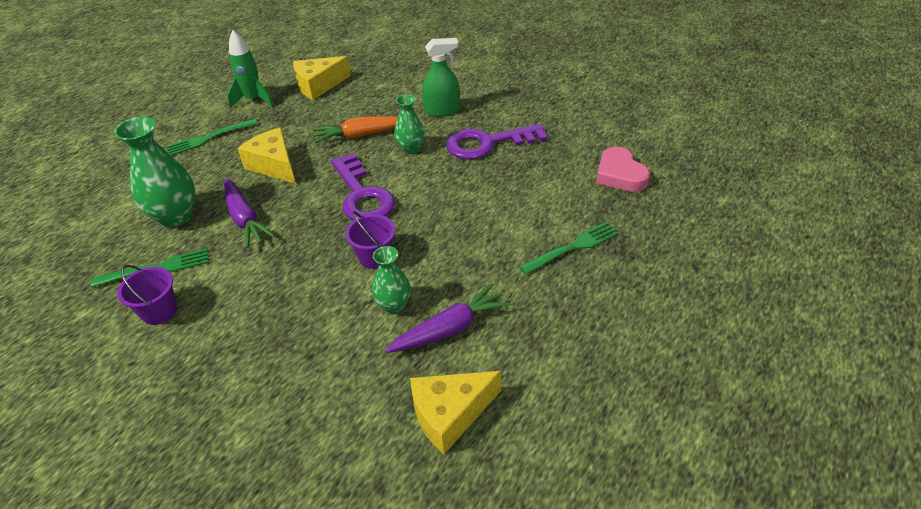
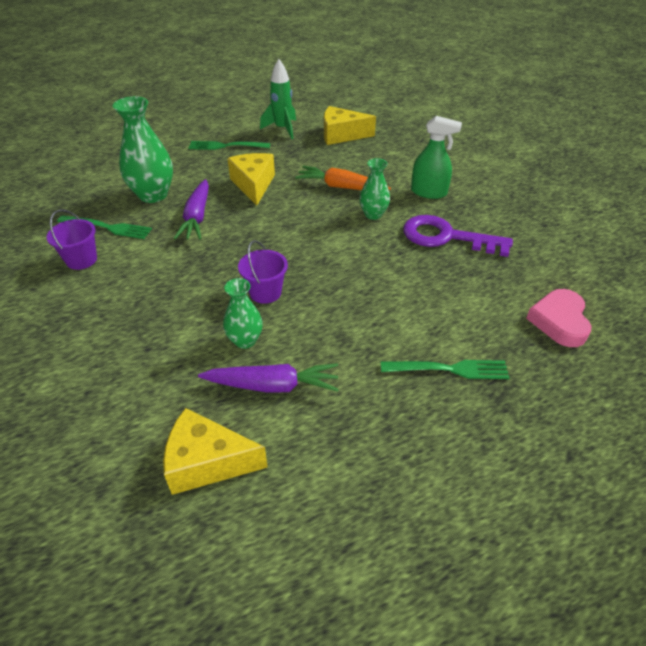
camera: 30 degrees right, 0 degrees up
(362, 195) = (299, 236): purple key -> none

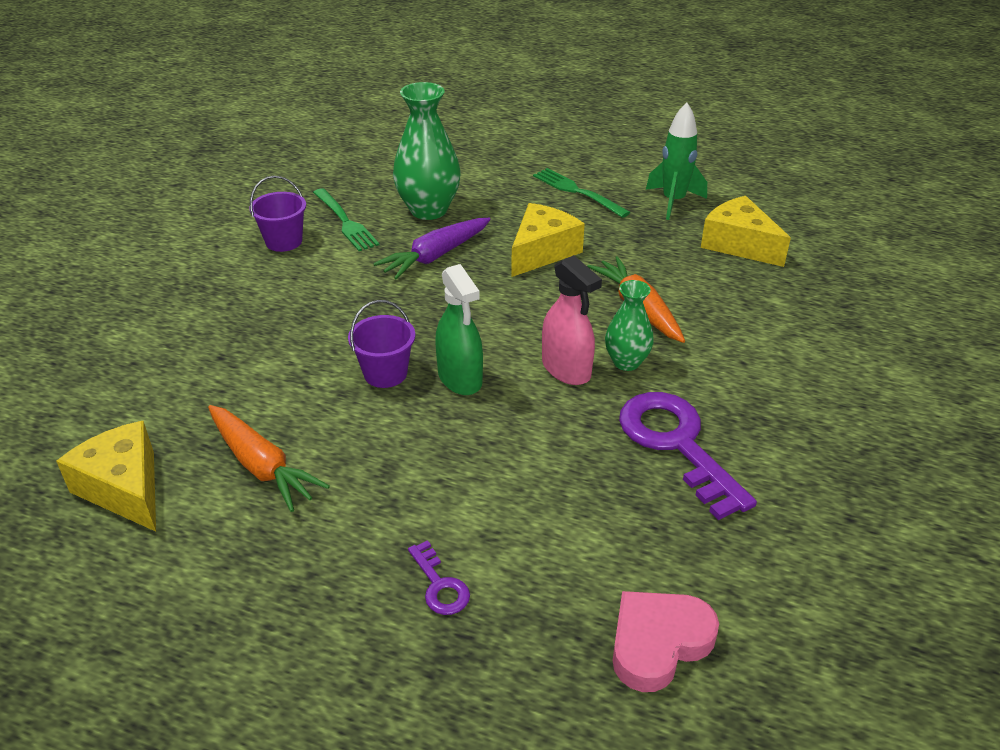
camera: 45 degrees right, 5 degrees down
(245, 340) = (301, 407): green vase -> none
(272, 385) = (261, 465): purple carrot -> orange carrot
(352, 234) = (566, 369): none -> pink spray bottle
(429, 192) = (743, 377): green spray bottle -> green spray bottle (460, 378)
(449, 369) = (439, 585): green fork -> purple key

